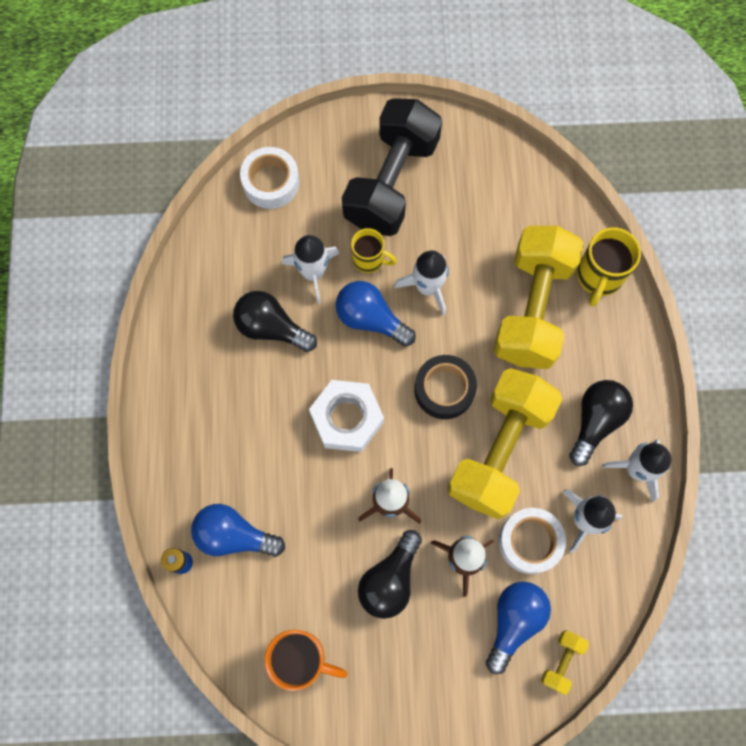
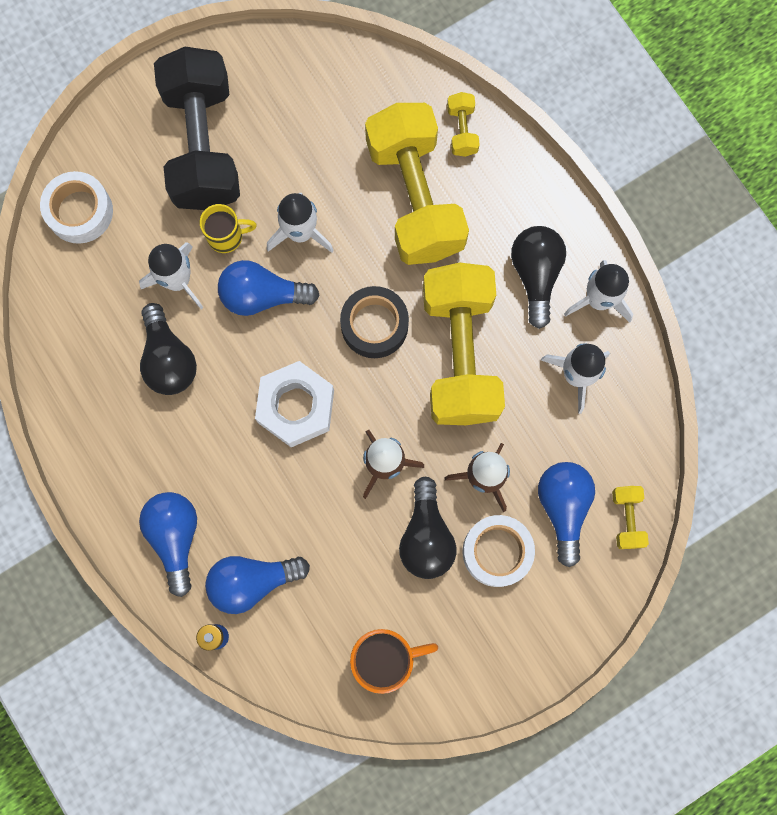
camera: 30 degrees left, 5 degrees up
(196, 467) = (175, 537): none -> blue light bulb
(271, 328) = (168, 359): black light bulb -> black light bulb turned 105 degrees counterclockwise
(530, 542) = (537, 425): white tape -> white tape (497, 552)
(599, 277) = (462, 130): yellow mug -> yellow dumbbell

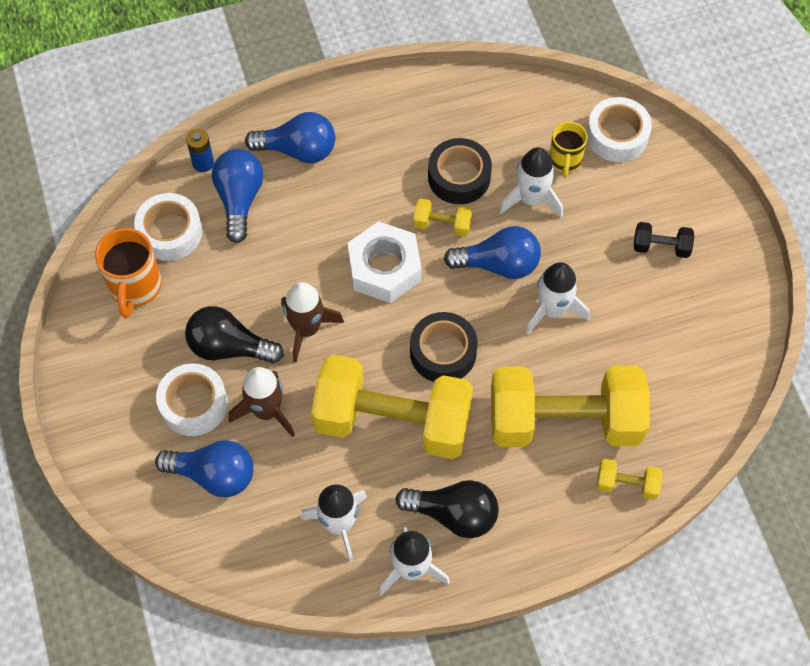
camera: 105 degrees right, 15 degrees down
(168, 359) = (459, 177): black light bulb -> black tape
(203, 145) = (661, 247): black dumbbell -> black dumbbell, size x0.40
(226, 236) = (564, 247): yellow mug -> yellow mug (565, 161)
(262, 295) = (498, 264): blue light bulb -> blue light bulb turned 75 degrees clockwise
(311, 643) = (170, 232): none -> white tape
(626, 518) = (183, 531): yellow dumbbell -> yellow dumbbell (442, 225)

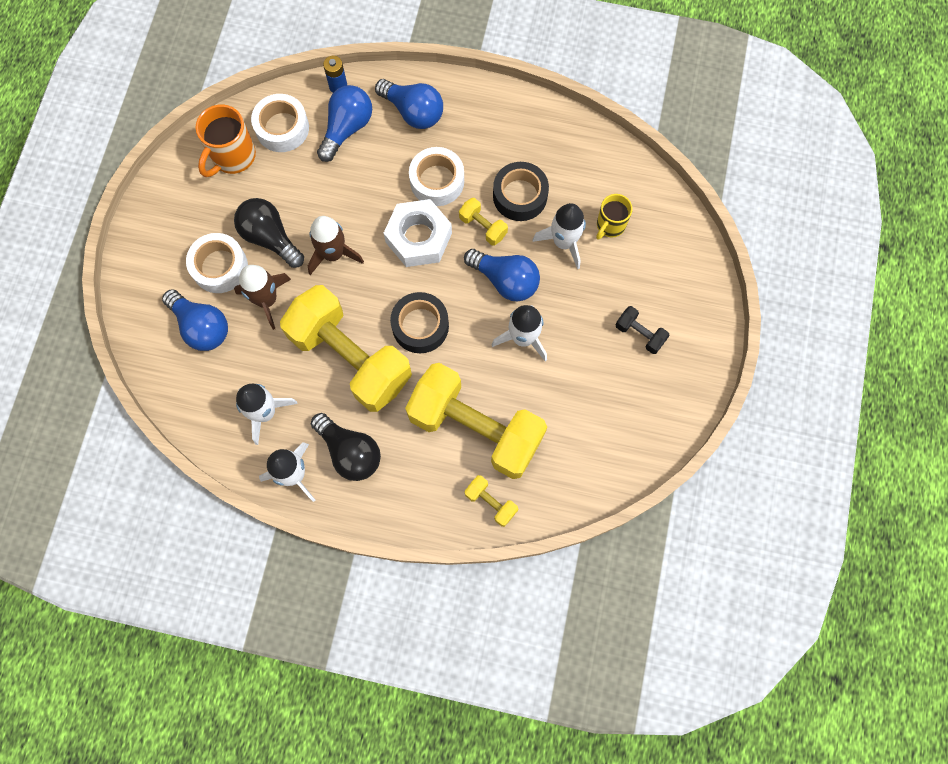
camera: 30 degrees right, 10 degrees up
(617, 135) = (664, 226): white tape -> white tape (437, 181)

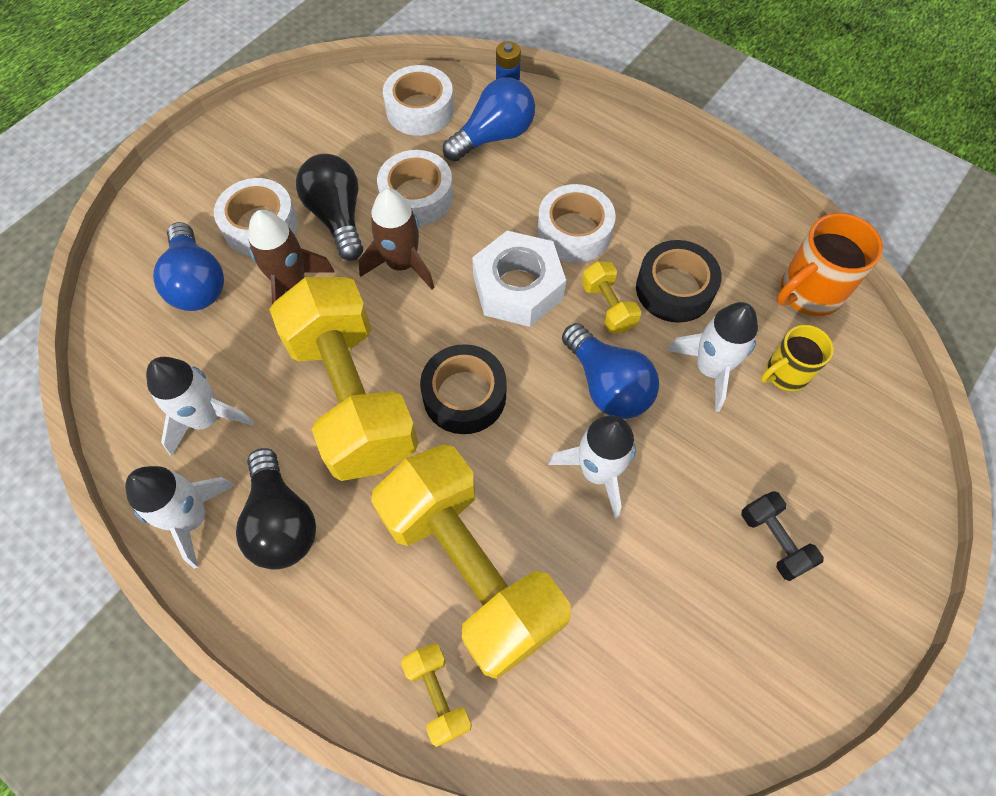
camera: 25 degrees right, 10 degrees down
(232, 157) = (347, 118): orange mug -> orange mug (808, 293)
(317, 199) = (417, 197): none -> white tape
(413, 112) = (582, 147): blue light bulb -> none

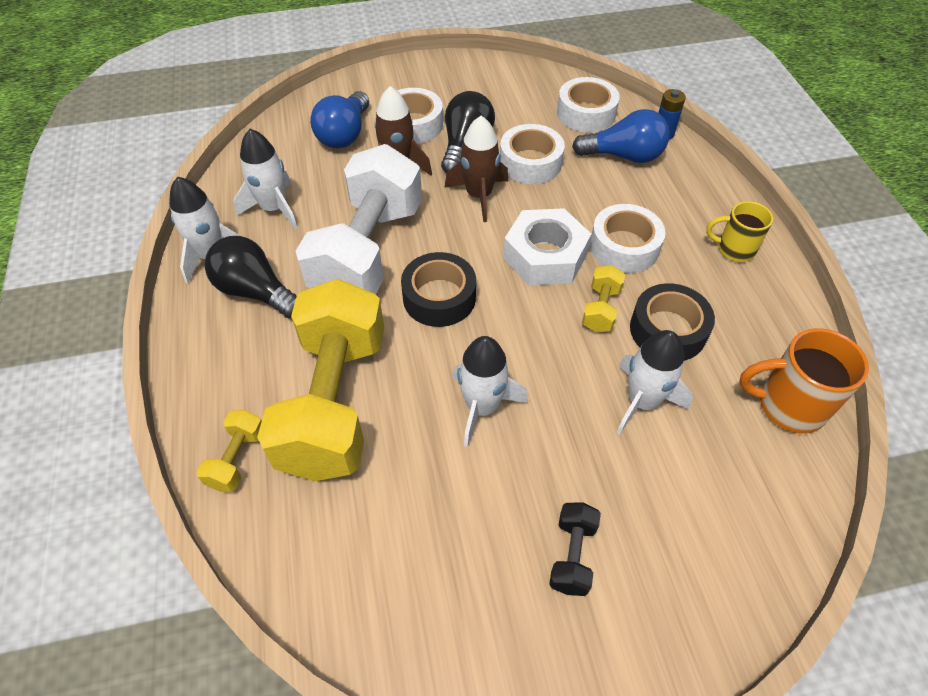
camera: 40 degrees right, 10 degrees down
(281, 521) = (255, 292): black light bulb -> black light bulb turned 105 degrees clockwise
(353, 397) = (368, 252): yellow dumbbell -> white dumbbell
(607, 385) = (547, 358): blue light bulb -> none
(785, 373) = (705, 448): yellow mug -> yellow mug (734, 249)

